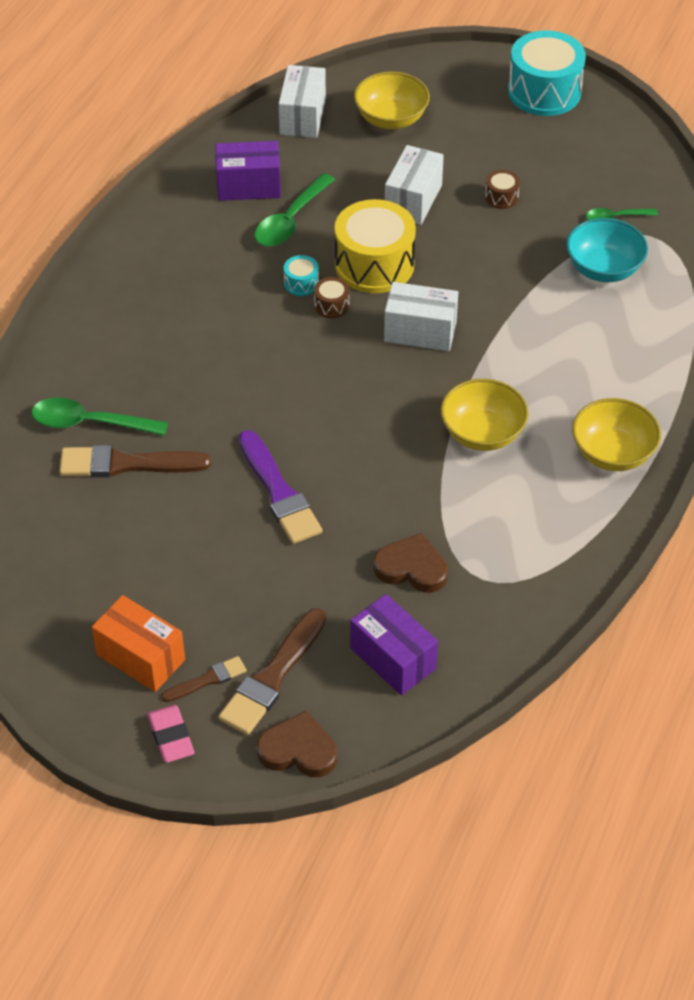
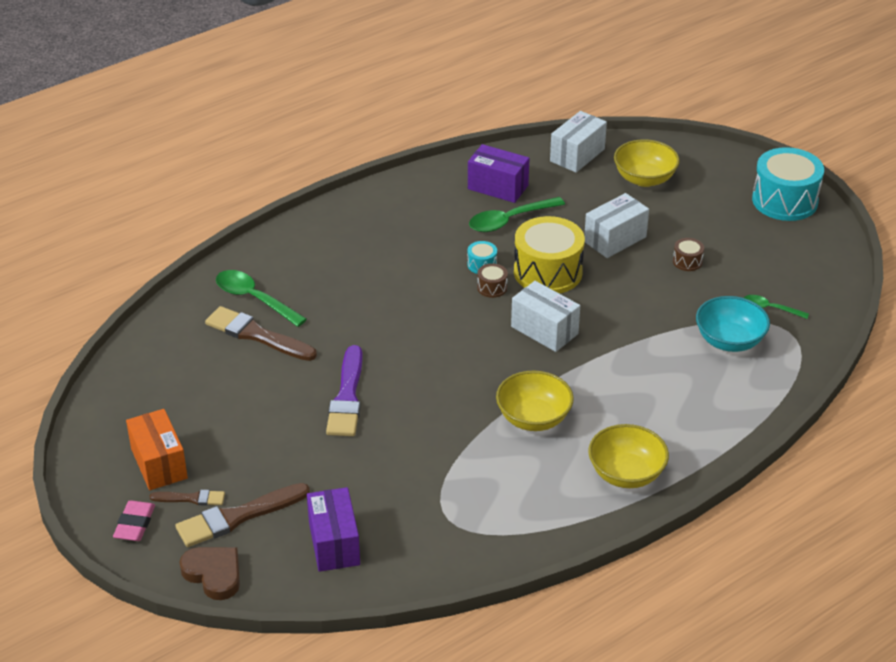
camera: 30 degrees right, 10 degrees down
(412, 568) = (401, 488): brown heart -> none

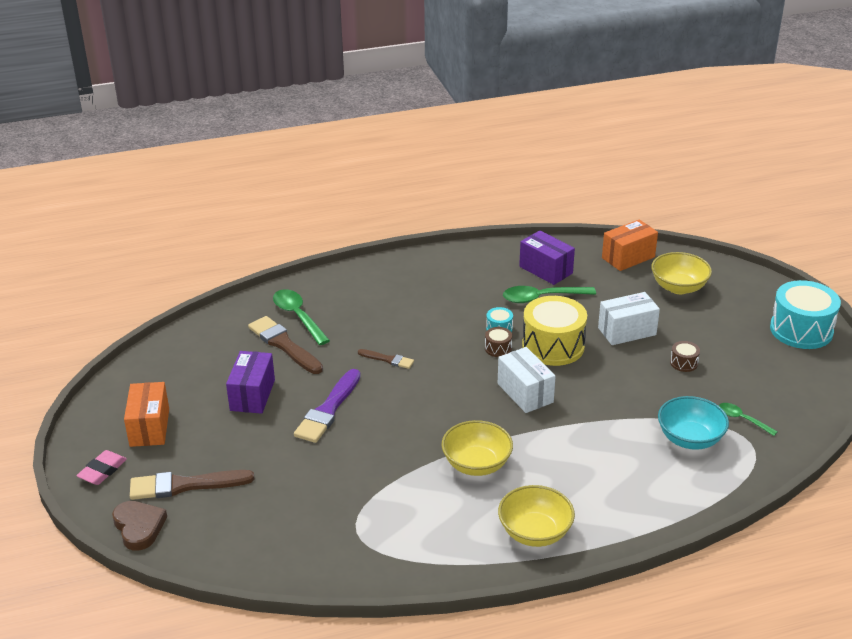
camera: 20 degrees right, 5 degrees down
(191, 498) = (158, 461): brown brush -> brown brush (388, 359)
(334, 543) = (249, 527): purple box -> purple box (252, 395)
(577, 155) = (628, 257): white box -> orange box

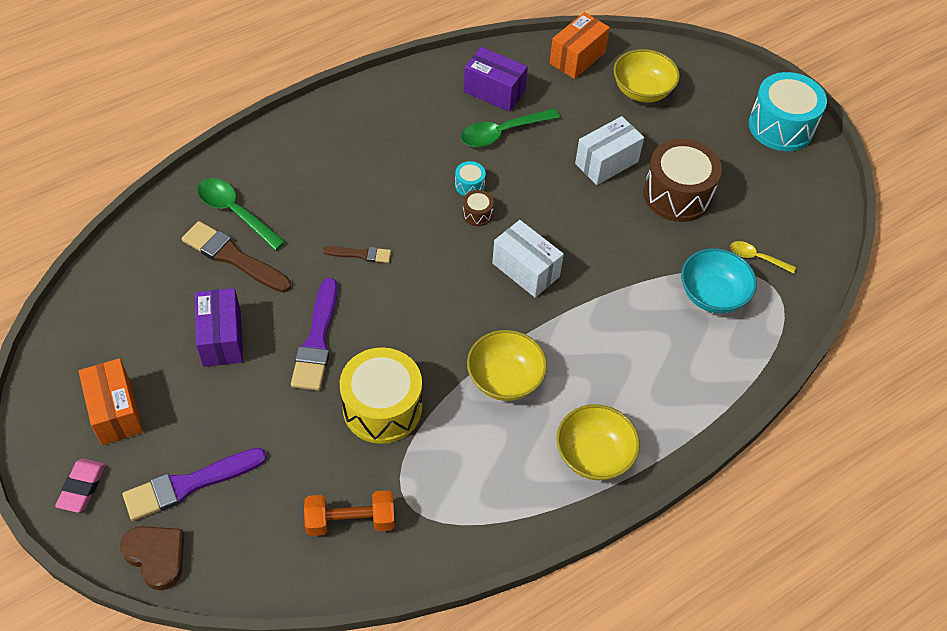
camera: 20 degrees left, 20 degrees up
(185, 485) = (189, 484): brown brush -> purple brush
(304, 535) = (350, 520): none -> orange dumbbell
(553, 346) = (535, 198): yellow drum -> yellow drum (382, 408)
(684, 363) = (677, 194): brown drum -> brown drum, size x2.31
(742, 419) = (756, 258): green spoon -> yellow spoon

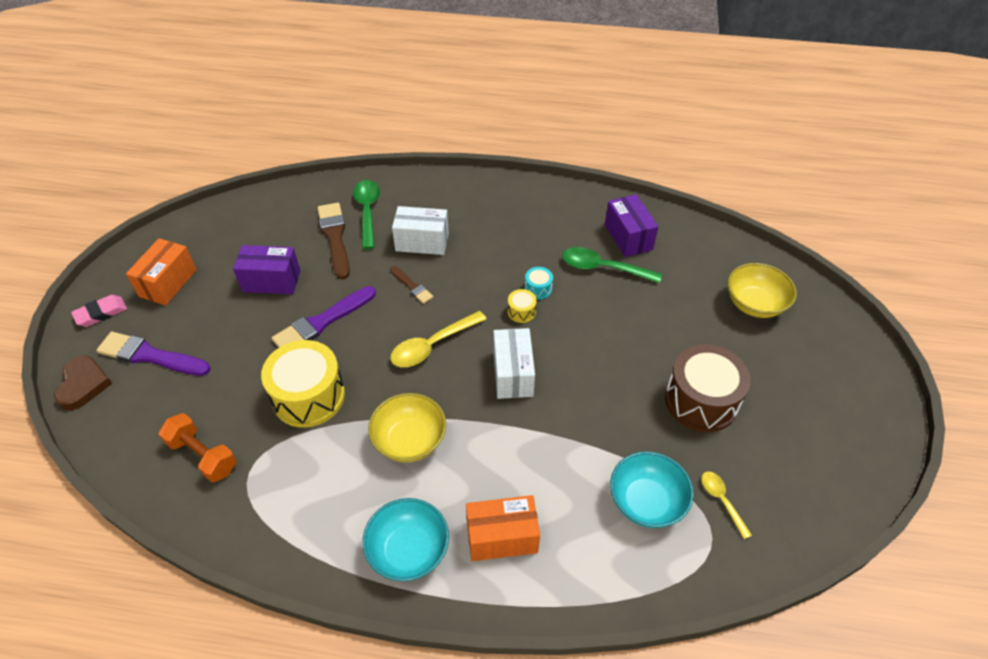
camera: 45 degrees right, 5 degrees down
(222, 338) = (271, 281): purple box -> purple box turned 60 degrees clockwise
(437, 292) = (432, 346): none -> yellow spoon
(477, 214) = (521, 311): brown drum -> yellow drum
(577, 58) = (722, 250): orange box -> orange box (502, 537)
(594, 455) = (408, 551): yellow bowl -> turquoise bowl
(606, 163) = (664, 339): white box -> white box (422, 242)
(781, 126) = (863, 408): turquoise drum -> none

